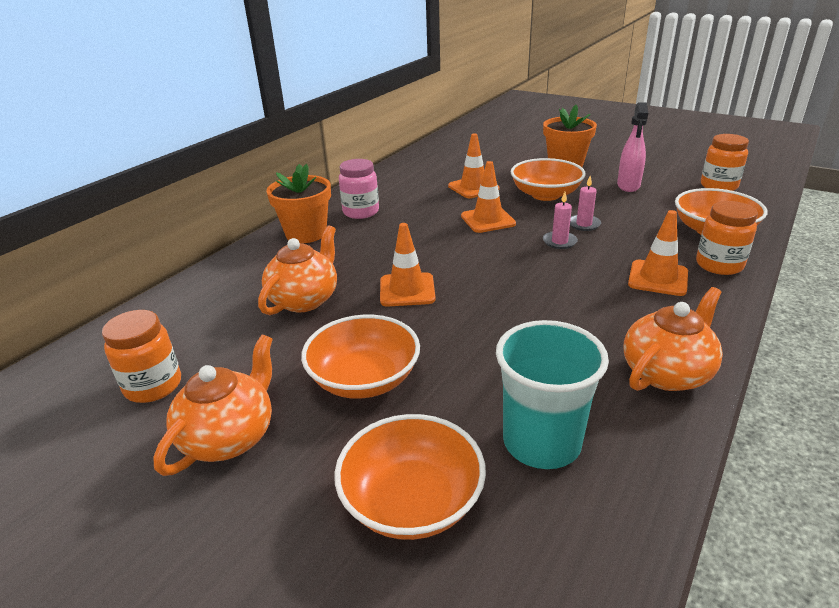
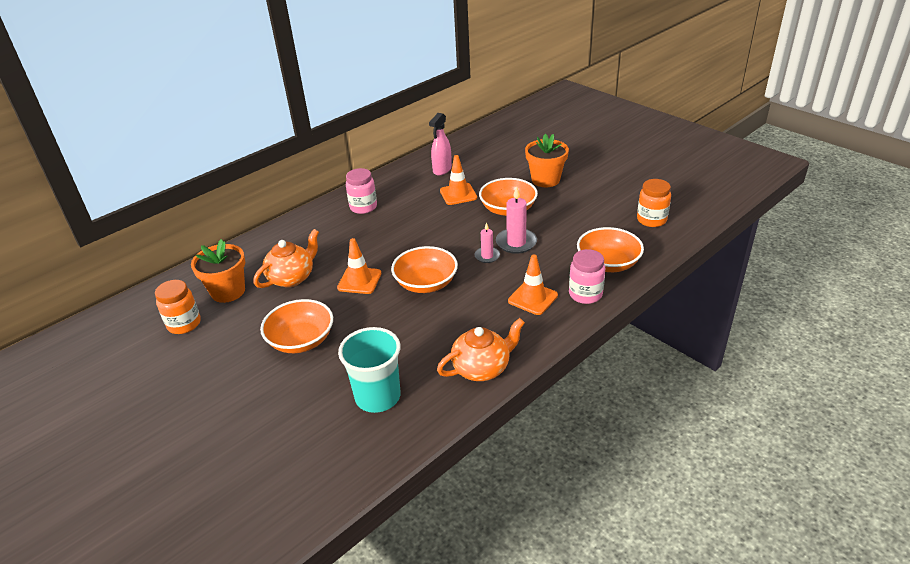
camera: 15 degrees right, 5 degrees up
(229, 437) = (214, 363): orange teapot -> none
(306, 233) = (316, 222): orange flower pot -> orange flower pot (228, 291)
(412, 500) = (291, 415): orange bowl -> orange bowl (426, 283)
(488, 220) = (449, 228): orange traffic cone -> none
(584, 224) = (516, 243): pink candle -> pink candle, size x1.64
(628, 186) = (579, 209): pink spray bottle -> pink spray bottle (442, 170)
(719, 265) = (585, 294): orange jar -> pink jar

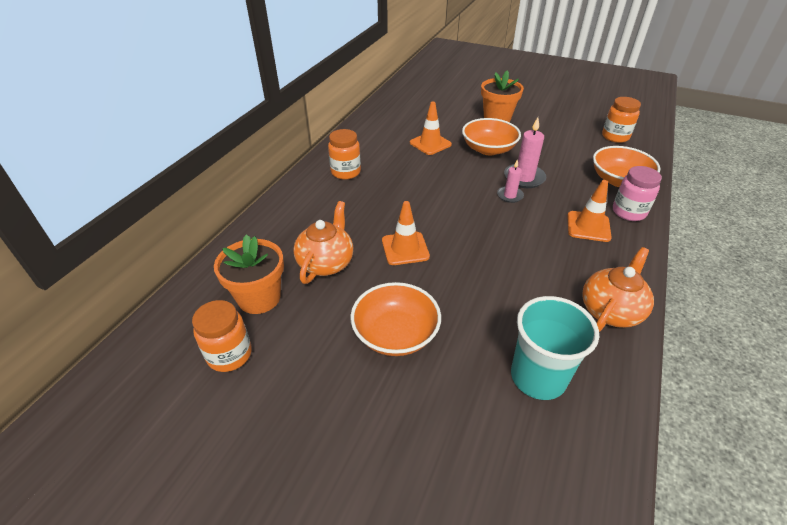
camera: 25 degrees left, 5 degrees up
(363, 207) = (346, 172): pink jar -> orange jar
(426, 283) = (476, 235): orange bowl -> none
(442, 170) = (395, 124): pink spray bottle -> none

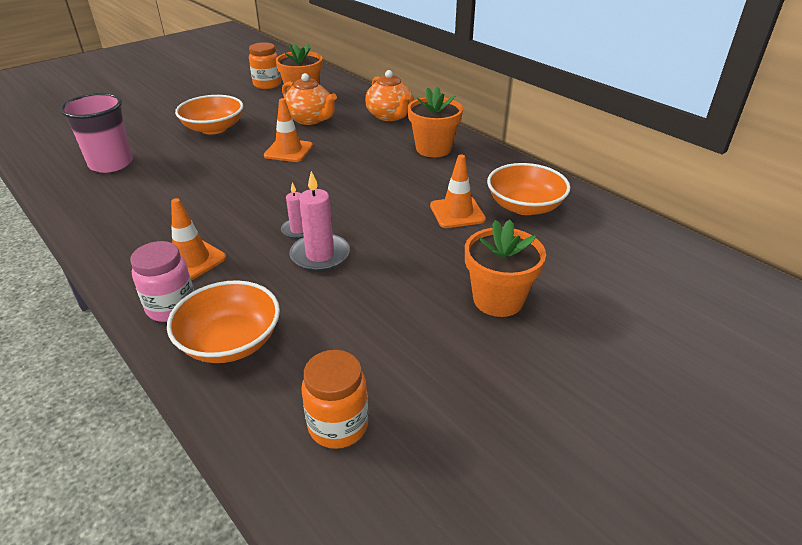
camera: 115 degrees right, 5 degrees down
(346, 172) = (433, 149): orange jar -> orange flower pot
(488, 149) = (409, 253): orange bowl -> orange bowl (524, 206)
(538, 377) = (111, 164): turquoise cup -> pink cup
(610, 310) = (100, 218): orange teapot -> orange teapot (390, 116)

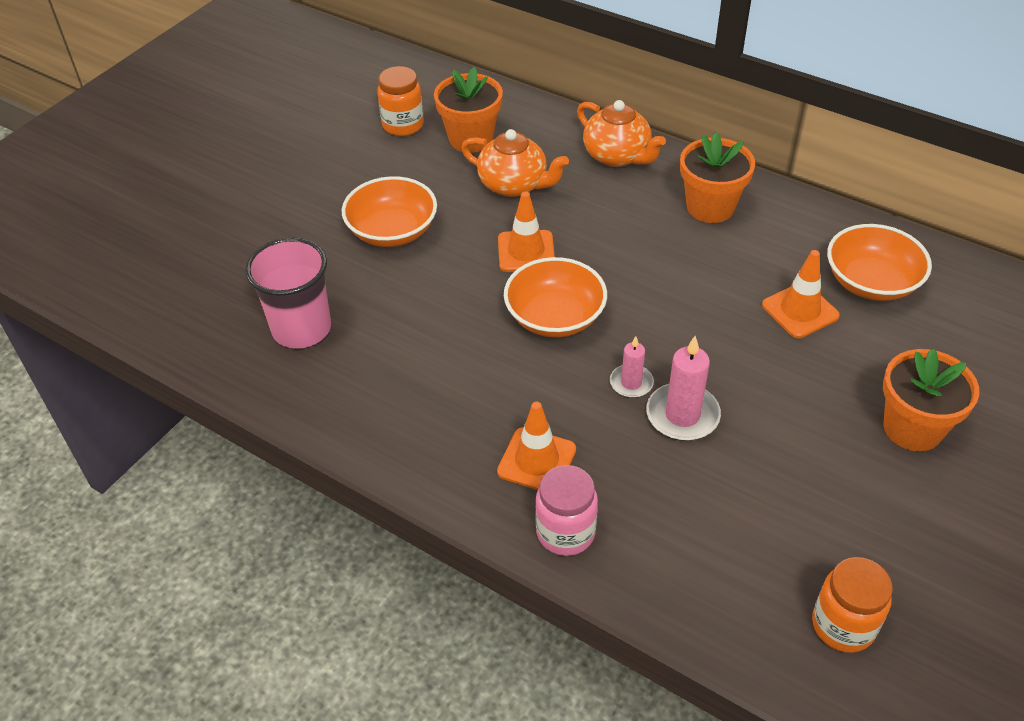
camera: 15 degrees left, 10 degrees up
(230, 341) = (665, 559): orange bowl -> orange bowl (555, 317)

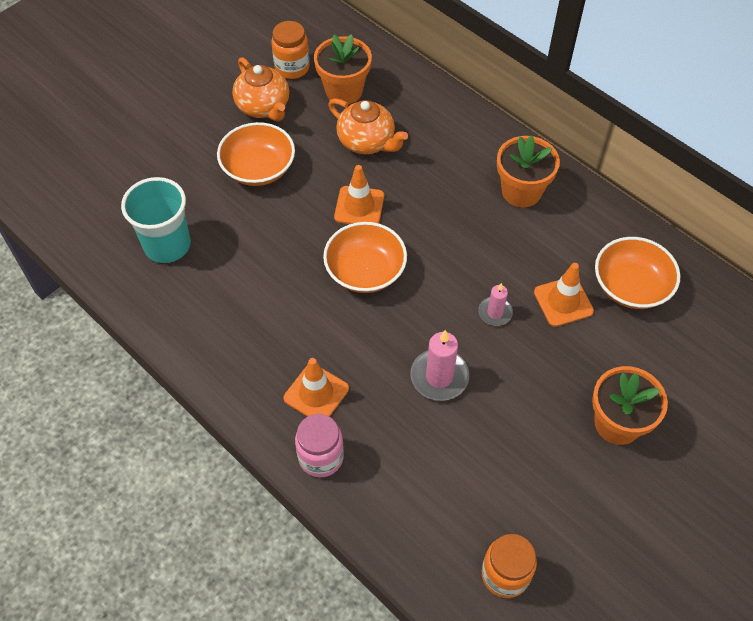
camera: 10 degrees right, 10 degrees up
(301, 329) = (167, 245): pink cup -> turquoise cup
(617, 156) = (459, 128): orange teapot -> orange teapot (263, 107)
(631, 383) = (408, 341): pink candle -> pink candle (495, 312)

